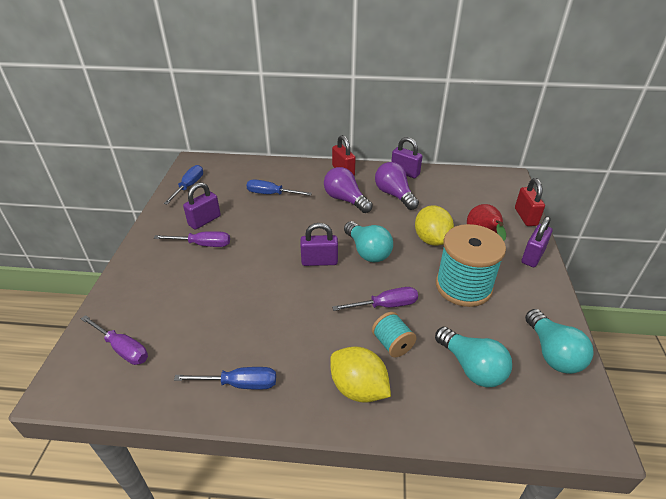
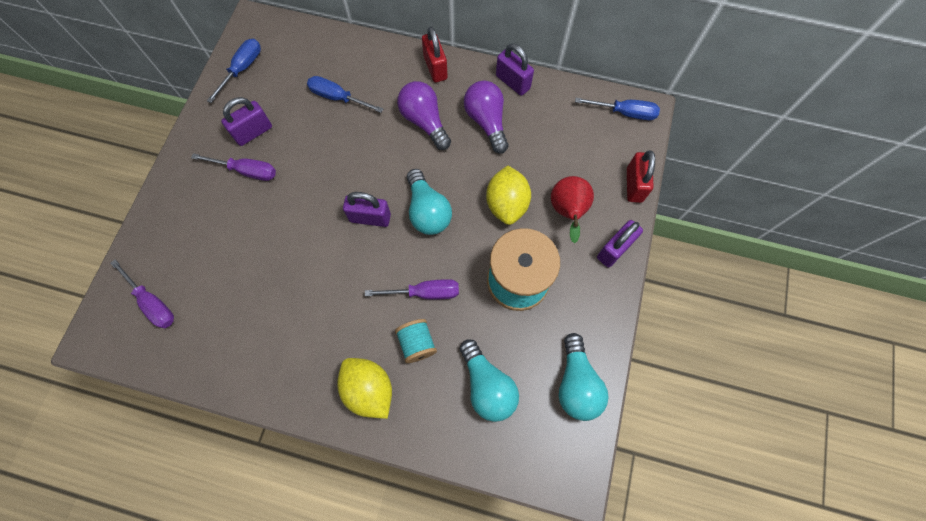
camera: 10 degrees right, 30 degrees up
(239, 384) = (258, 364): blue screwdriver -> blue screwdriver (624, 113)

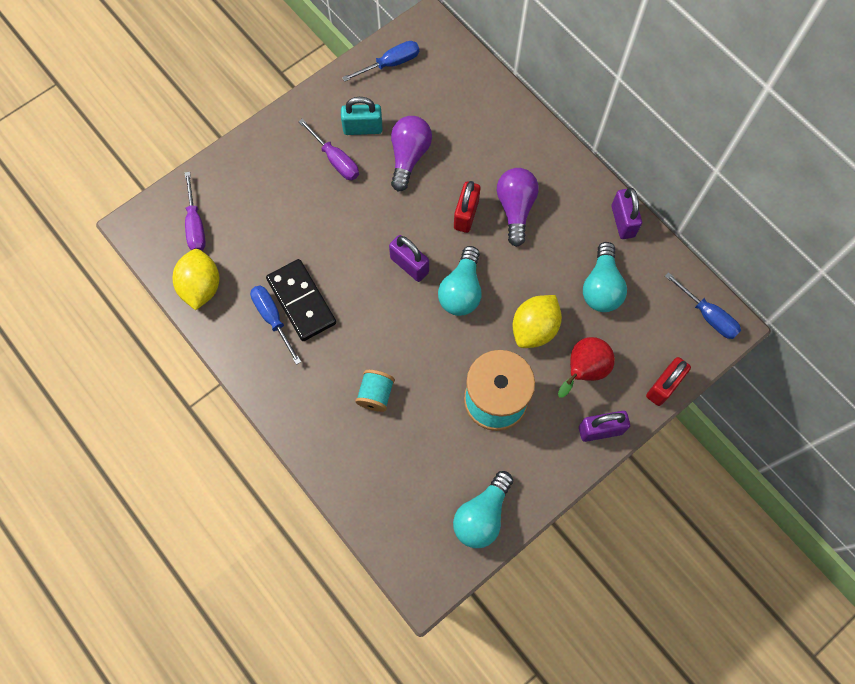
camera: 35 degrees right, 0 degrees up
(253, 132) = (363, 128): purple padlock -> turquoise padlock
(297, 307) = (301, 301): none -> black domino
(338, 98) = (454, 140): blue screwdriver -> blue screwdriver (272, 319)
(369, 389) = (313, 405): yellow lemon -> yellow lemon (201, 287)
(425, 292) = (411, 358): purple screwdriver -> none
(435, 68) = (561, 164): red padlock -> red padlock (466, 215)
(486, 122) = (571, 243): purple light bulb -> purple light bulb (409, 157)
(487, 386) = (408, 466): turquoise light bulb -> turquoise light bulb (601, 287)

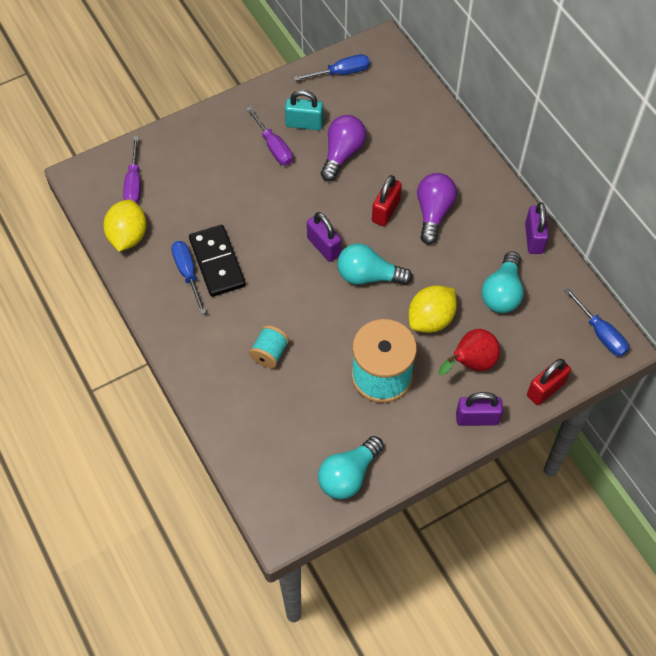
camera: 10 degrees right, 10 degrees down
(461, 291) = (368, 276): turquoise light bulb -> turquoise light bulb turned 75 degrees clockwise

